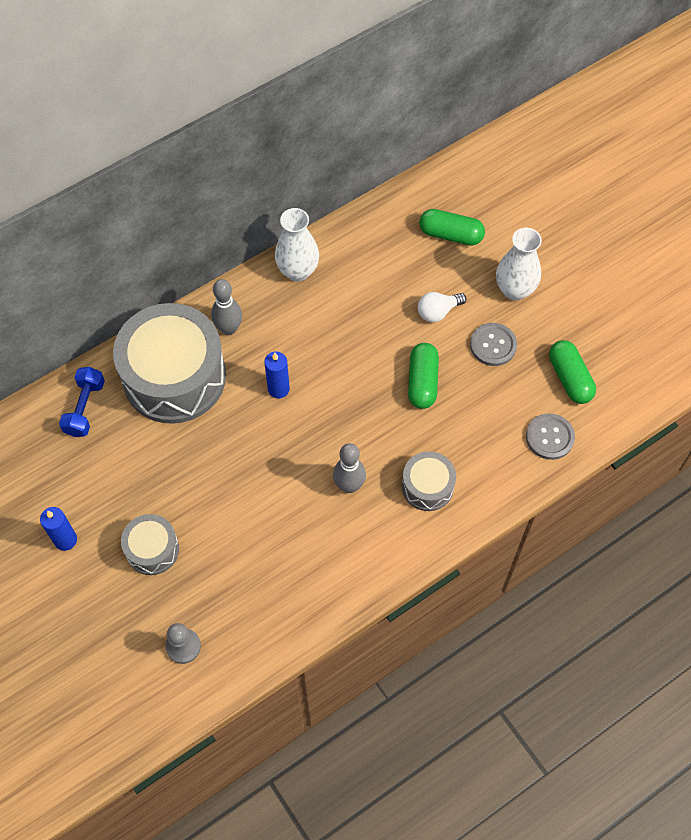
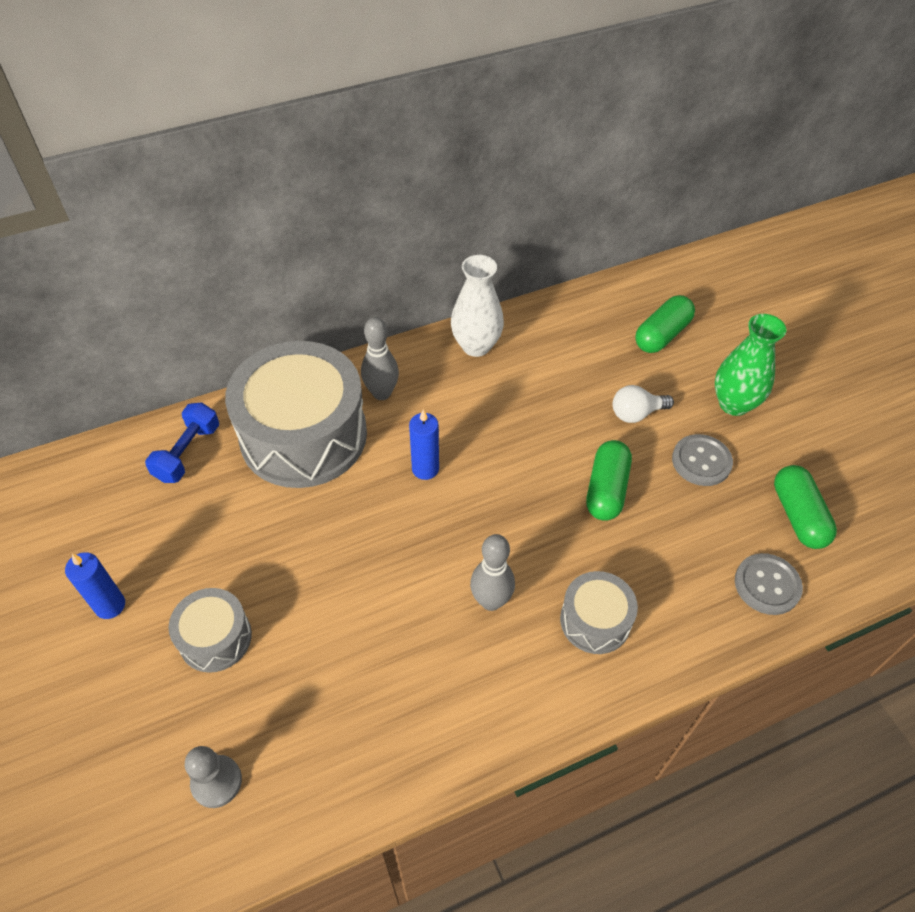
camera: 10 degrees right, 10 degrees down
(450, 235) = (662, 335): green capsule -> green capsule turned 75 degrees counterclockwise
(514, 290) = (734, 404): white vase -> green vase

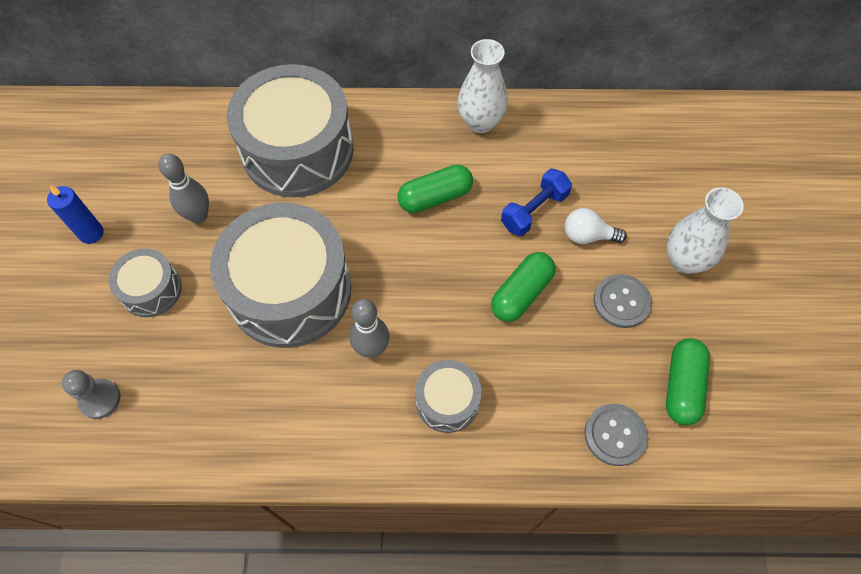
camera: 25 degrees right, 10 degrees up
(187, 453) = (203, 132): blue dumbbell -> blue dumbbell (534, 210)
(372, 577) = (290, 290): none -> grey drum
(381, 393) = (378, 137): grey bowling pin -> grey bowling pin (198, 216)
(425, 469) = (379, 216): blue candle -> none
(662, 335) = (655, 171): green capsule -> green capsule (435, 197)
(734, 404) = (684, 260): green vase -> white vase

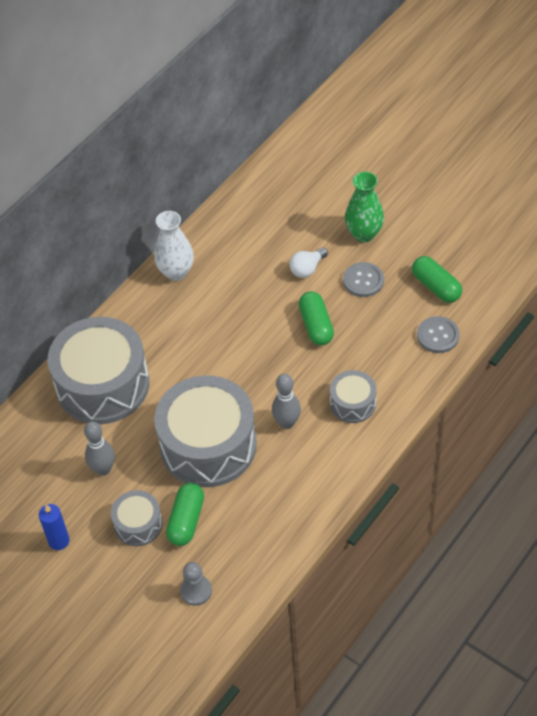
camera: 50 degrees left, 10 degrees down
(435, 197) = (210, 329): green capsule -> green capsule (186, 520)
(534, 210) = (266, 284): blue dumbbell -> none
(684, 260) = (364, 234): white vase -> green vase

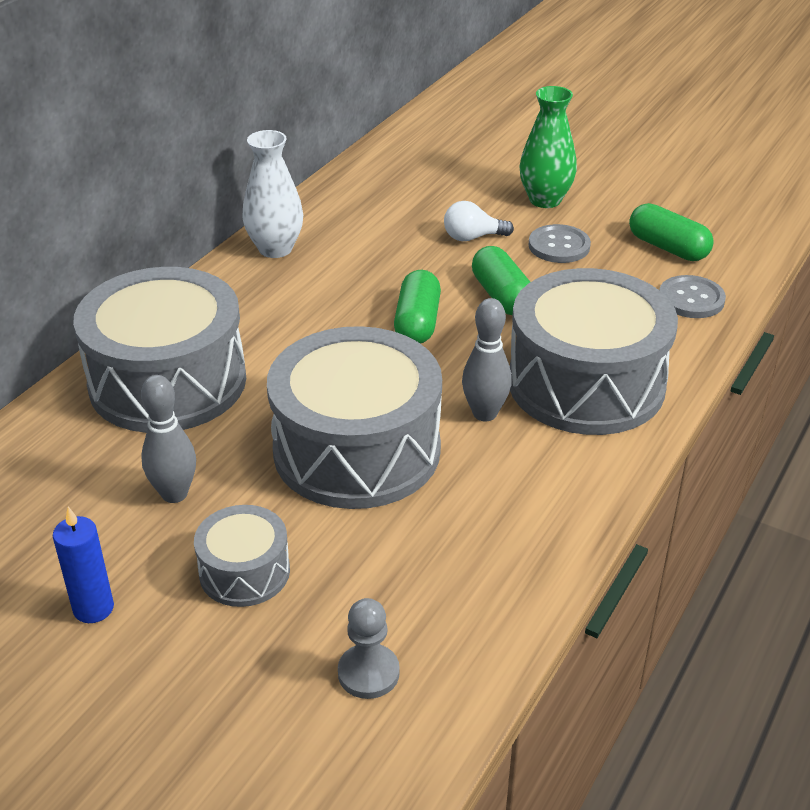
camera: 10 degrees left, 15 degrees down
(186, 520) = (334, 560): green capsule -> green capsule (417, 323)
(307, 269) = (472, 237): white light bulb -> white light bulb turned 45 degrees clockwise
(353, 403) = (586, 383): grey drum -> grey drum, size x2.07

